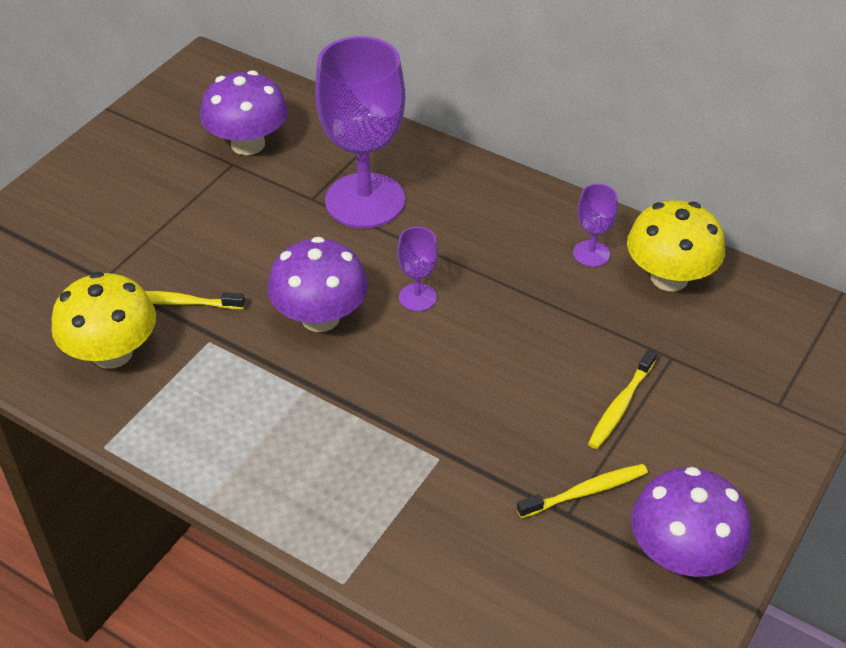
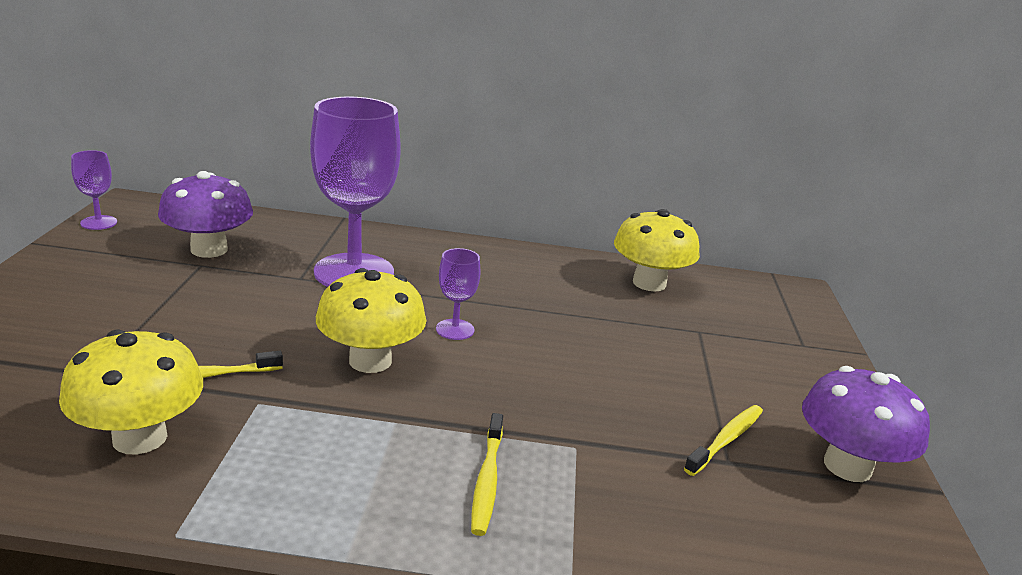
camera: 30 degrees left, 20 degrees down
(320, 317) = (370, 361): purple mushroom -> yellow mushroom
(591, 253) = (577, 278): purple goblet -> purple goblet (99, 223)
(620, 405) = (693, 370): yellow toothbrush -> yellow toothbrush (487, 480)

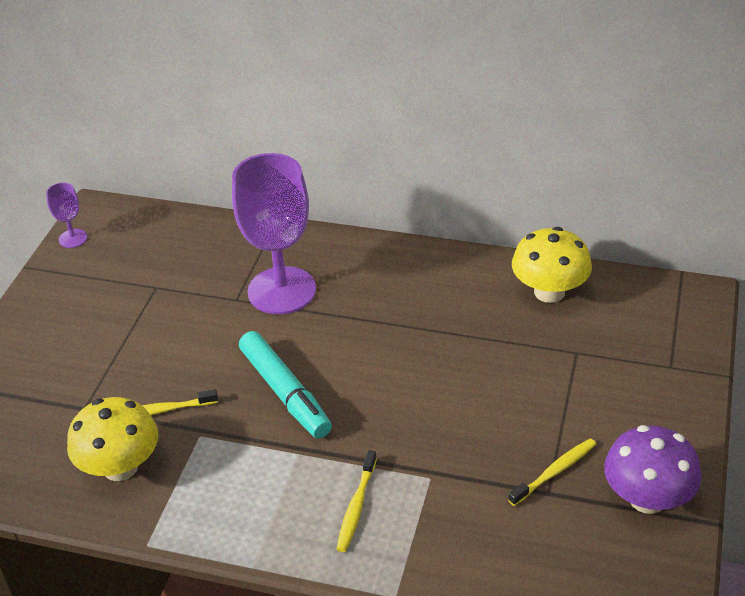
camera: 15 degrees right, 15 degrees up
(209, 250) = (162, 268): purple mushroom -> none
(370, 361) = (285, 392): yellow mushroom -> turquoise marker
(455, 329) = (358, 356): purple goblet -> none

